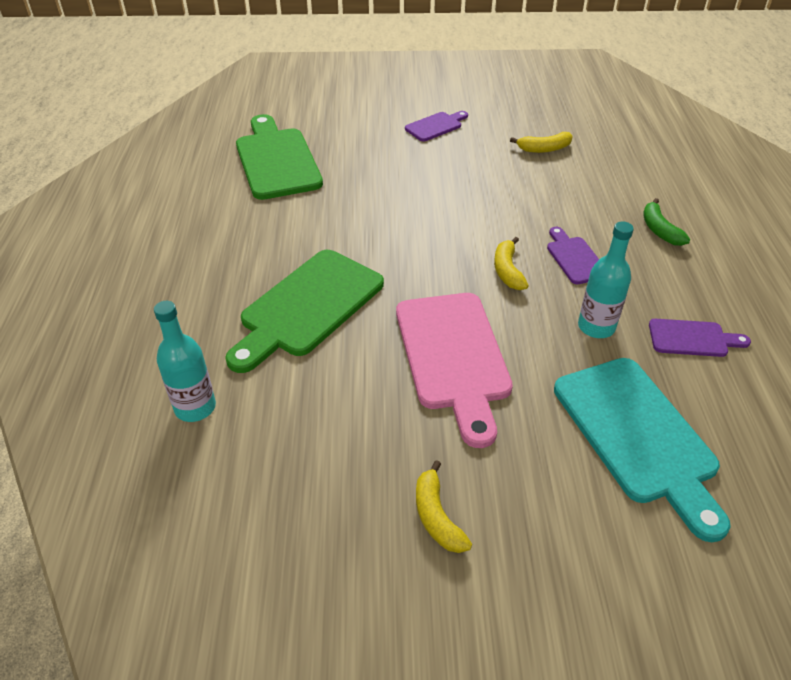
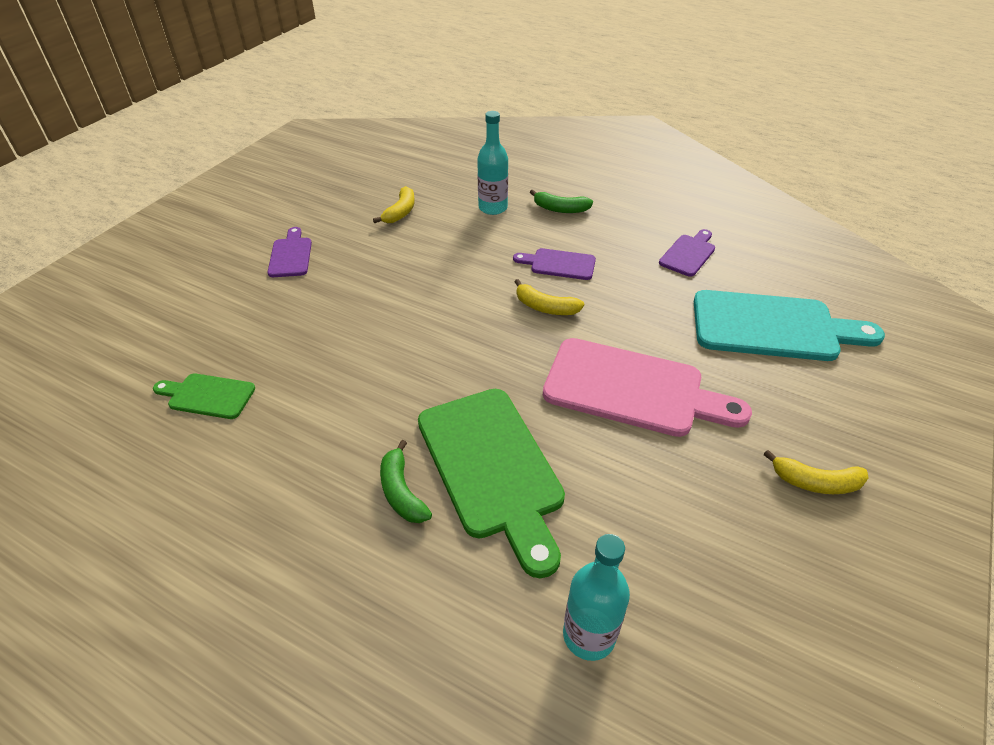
camera: 60 degrees left, 0 degrees up
(257, 273) = (401, 492): none -> green banana
(277, 160) = (208, 396): green cutting board -> green cutting board, size x0.50
(596, 327) = (647, 292): turquoise bottle -> turquoise bottle (493, 208)

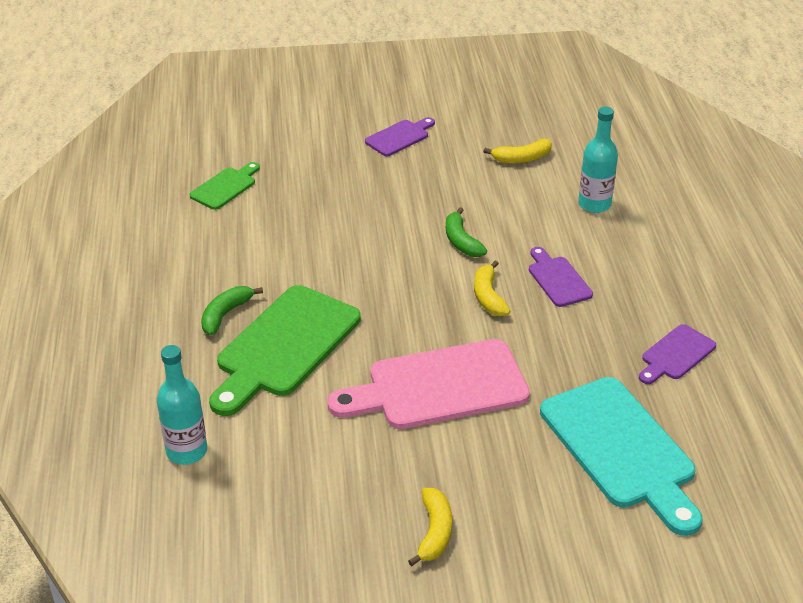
camera: 55 degrees right, 5 degrees down
(208, 396) = (225, 187): green cutting board -> green cutting board turned 60 degrees clockwise
(560, 209) = (646, 244): green banana -> green banana (461, 241)
(632, 389) = (438, 387): pink cutting board -> pink cutting board turned 90 degrees clockwise
(688, 254) = (676, 354): purple cutting board -> purple cutting board turned 135 degrees clockwise
(815, 482) = (434, 532): yellow banana -> yellow banana turned 150 degrees counterclockwise

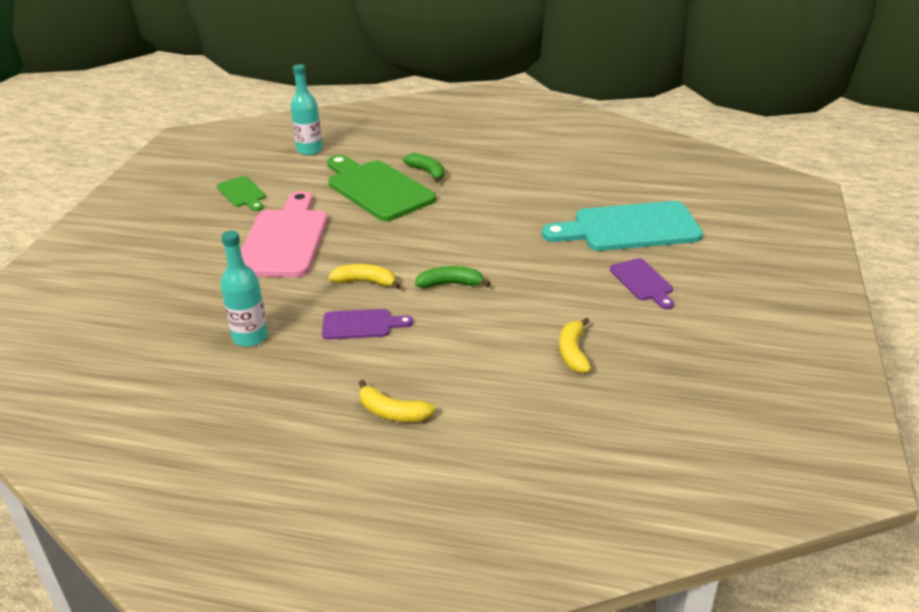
camera: 110 degrees right, 5 degrees down
(225, 187) = (590, 187): green cutting board -> green cutting board (242, 193)
(434, 532) = (165, 215): yellow banana -> yellow banana (392, 412)
(594, 204) = (463, 381): turquoise bottle -> turquoise bottle (250, 337)
(621, 449) = (148, 303): turquoise cutting board -> turquoise cutting board (629, 228)
(676, 354) = (213, 364): purple cutting board -> none

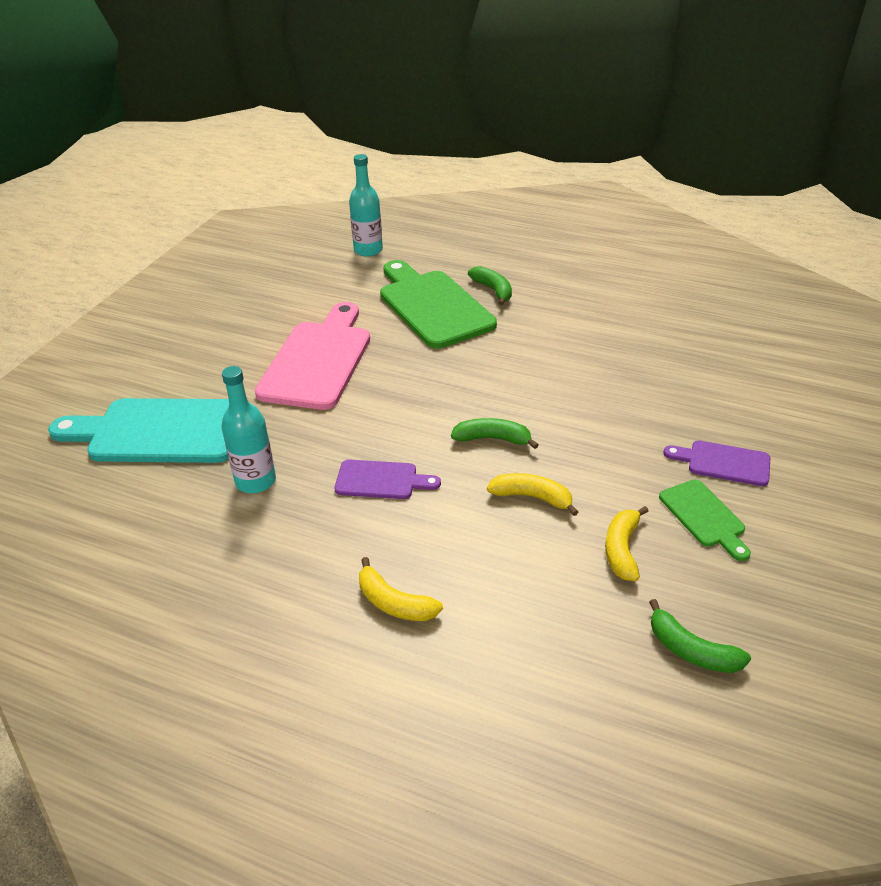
camera: 10 degrees right, 5 degrees up
(242, 193) = (285, 298): green cutting board -> green cutting board (704, 517)
(365, 282) = (397, 425): yellow banana -> yellow banana (532, 497)
(629, 228) = (718, 387): turquoise cutting board -> turquoise cutting board (160, 431)
(640, 416) = (691, 650): none -> green banana
(643, 282) = (723, 463): purple cutting board -> purple cutting board turned 120 degrees clockwise

